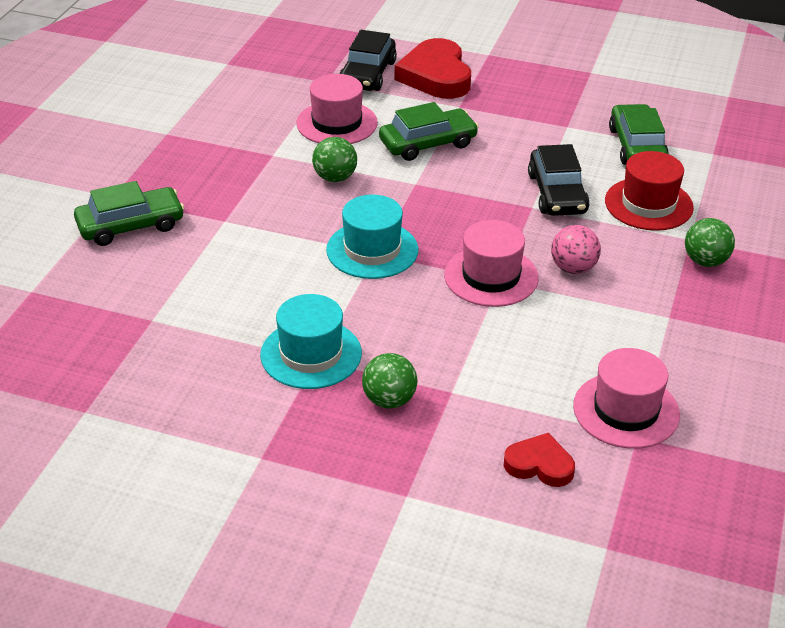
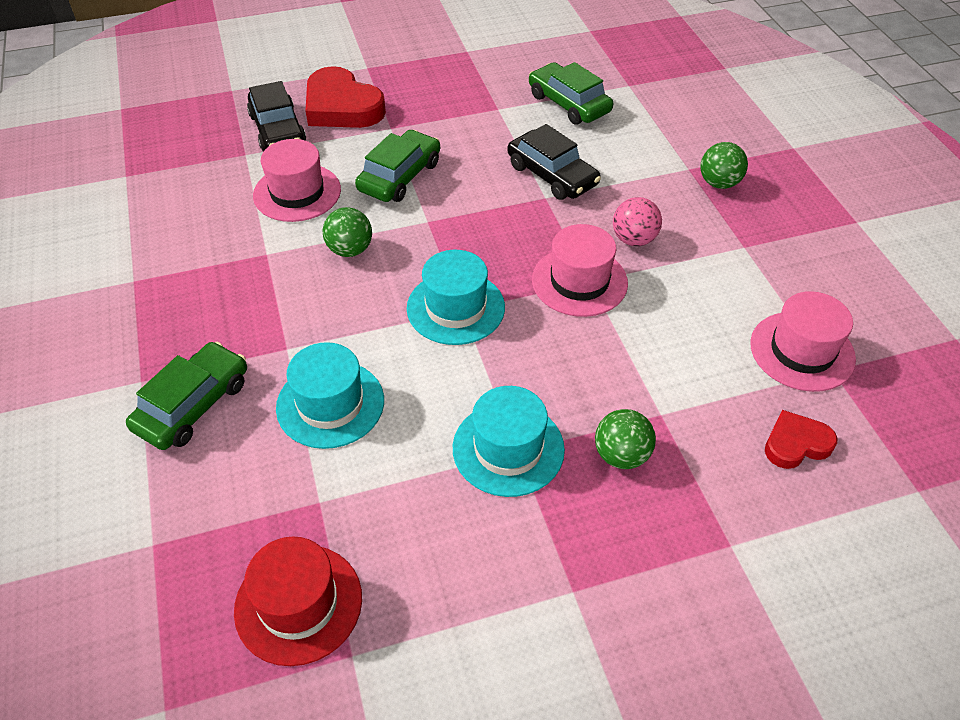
camera: 35 degrees left, 10 degrees up
(218, 267) = (330, 404): none -> turquoise hat
(648, 204) = (629, 152): red hat -> red hat (298, 603)

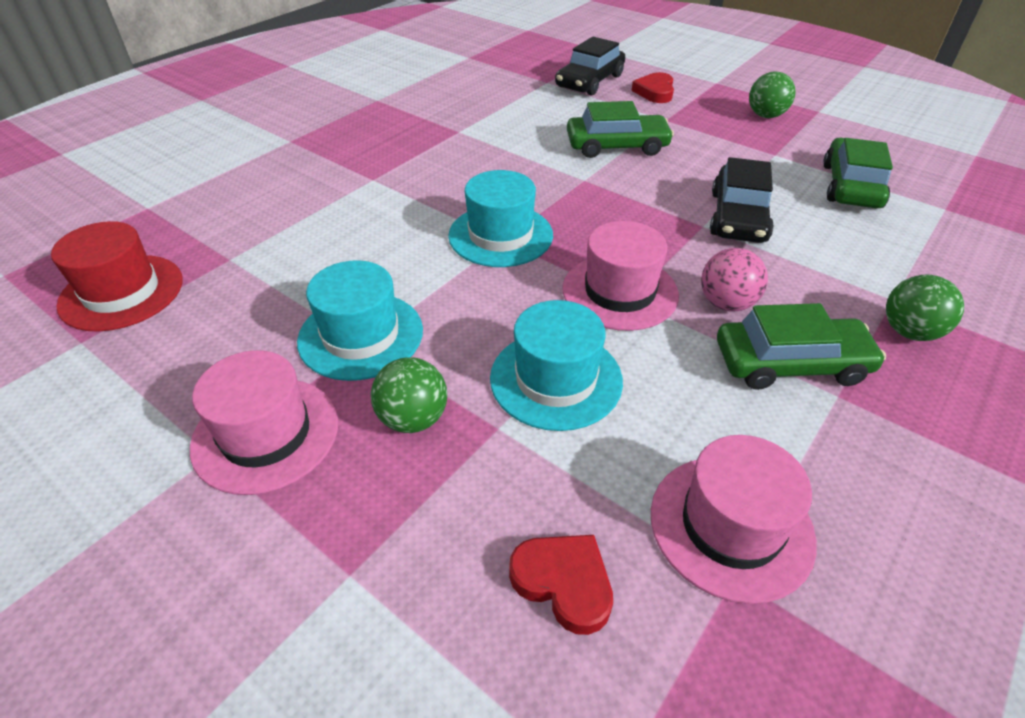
camera: 55 degrees right, 5 degrees down
(193, 405) = (284, 168): green car -> green car (791, 363)
(297, 193) = (536, 115): pink hat -> pink hat (266, 434)
(330, 404) = (333, 221): turquoise hat -> turquoise hat (556, 379)
(342, 107) = (655, 92): red heart -> red heart, size x0.56
(350, 250) = (505, 160): green ball -> green ball (765, 116)

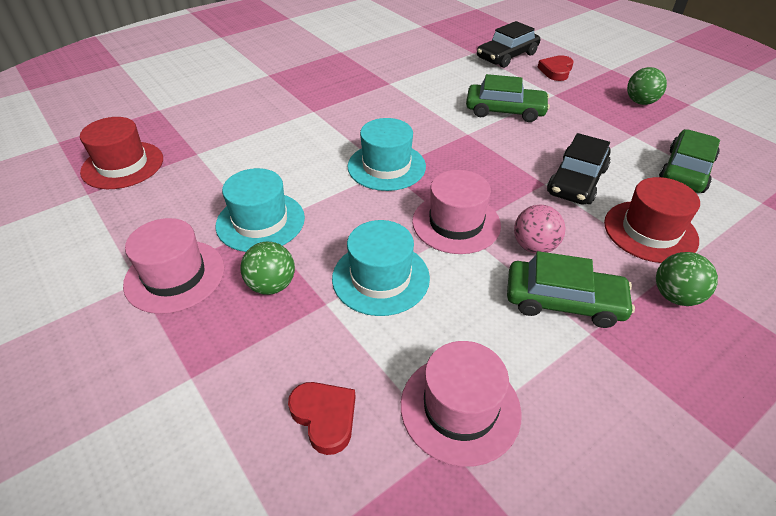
camera: 15 degrees right, 0 degrees up
(846, 261) = (650, 231): none -> red hat

